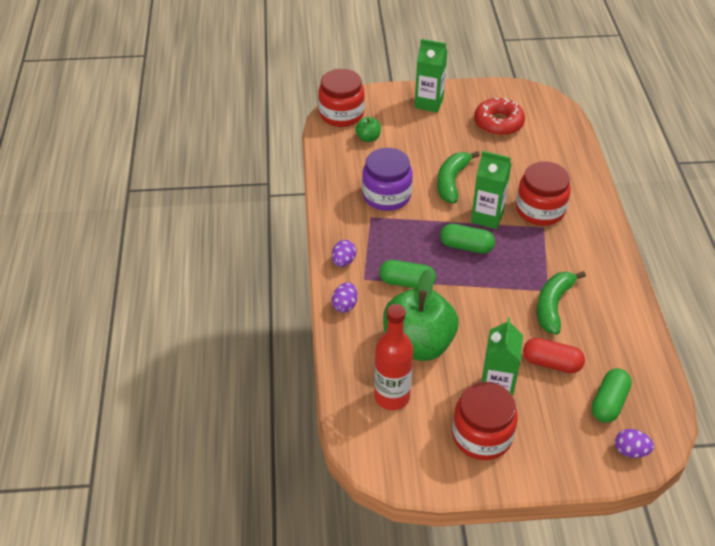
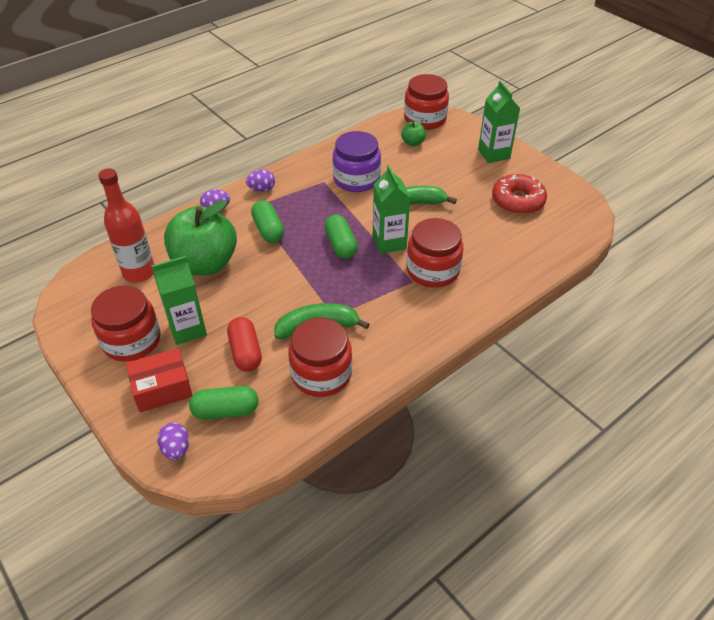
camera: 55 degrees right, 0 degrees up
(557, 435) = (162, 388): none -> red box
(607, 327) = (321, 374): none -> red jar

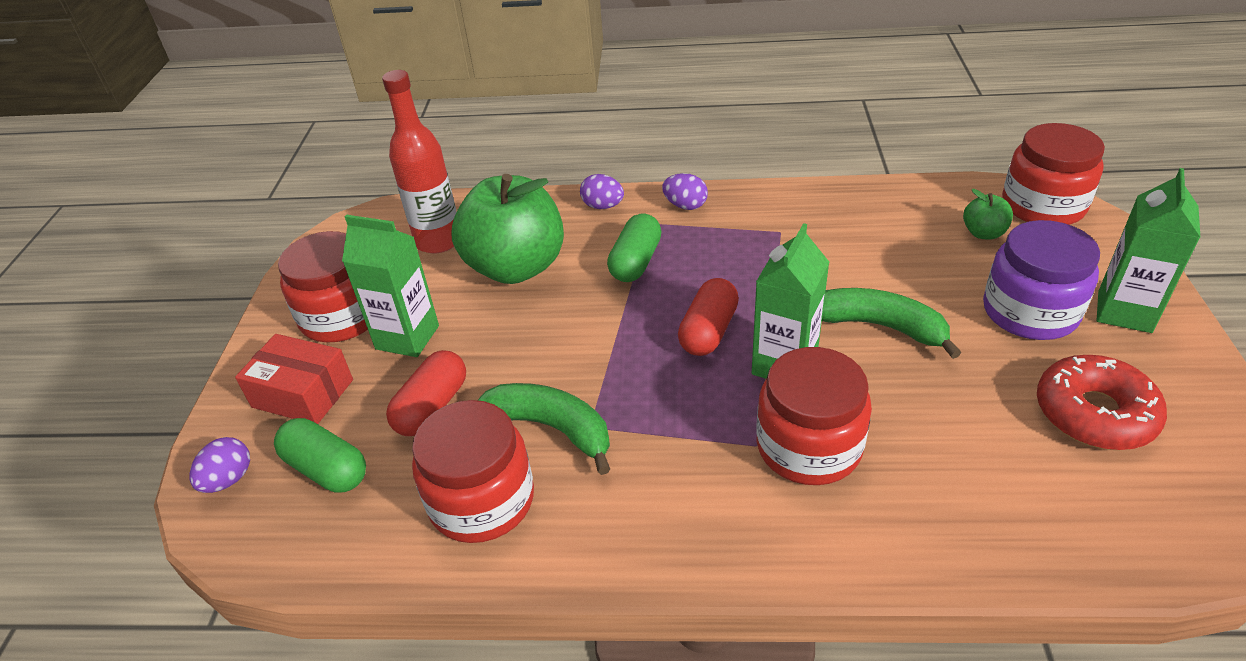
camera: 45 degrees right, 5 degrees down
(341, 245) = (708, 331): green capsule -> red capsule
(356, 179) = (832, 249): purple jar -> purple jar (1029, 312)

